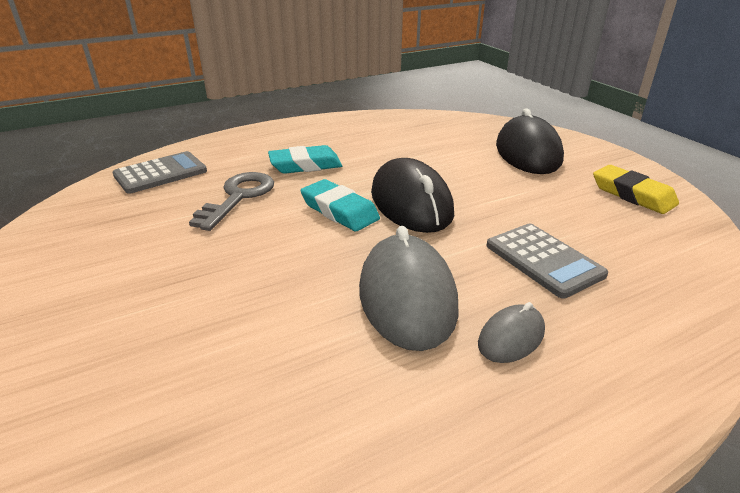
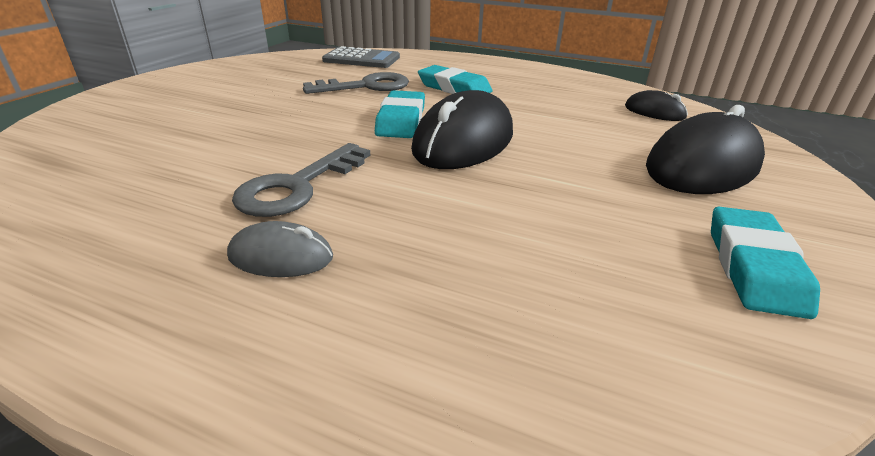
camera: 50 degrees right, 0 degrees up
(407, 297) = (298, 186): grey mouse -> grey key
(445, 128) = (654, 112): none -> black mouse
(544, 260) = (459, 239): grey calculator -> none
(632, 194) = (754, 267): yellow eraser -> turquoise eraser

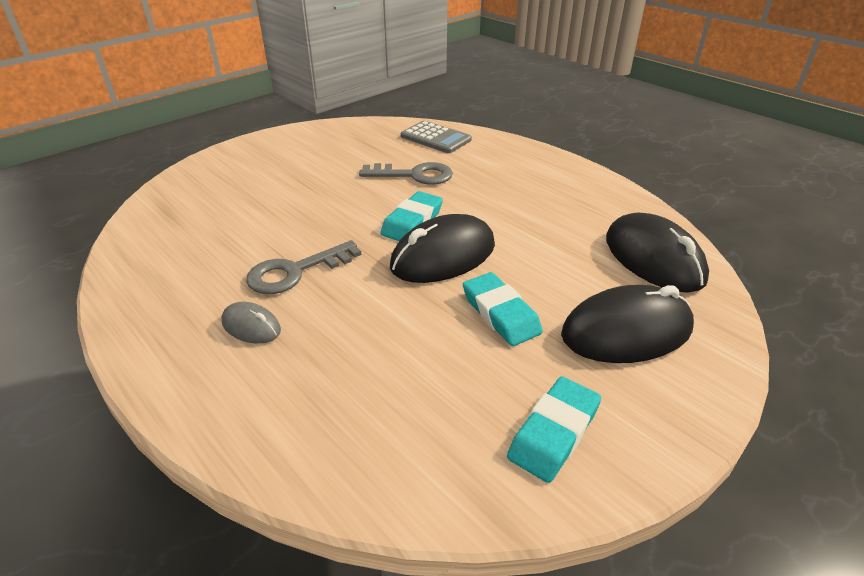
camera: 25 degrees right, 5 degrees up
(454, 88) = (488, 190): turquoise eraser -> turquoise eraser (500, 313)
(654, 112) = (653, 259): black mouse -> black mouse, size x1.98

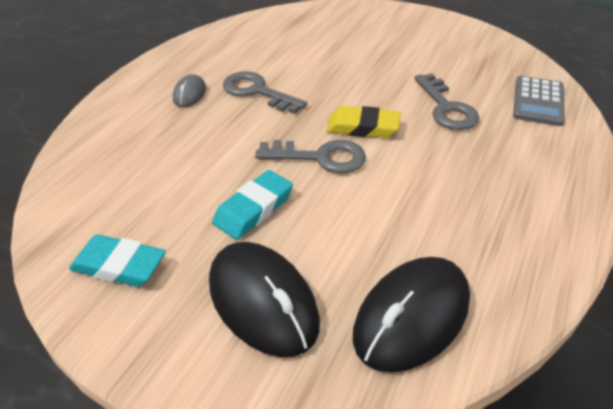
camera: 70 degrees right, 5 degrees up
(412, 222) = (362, 127): turquoise eraser -> yellow eraser
(443, 256) = (320, 157): black mouse -> grey key

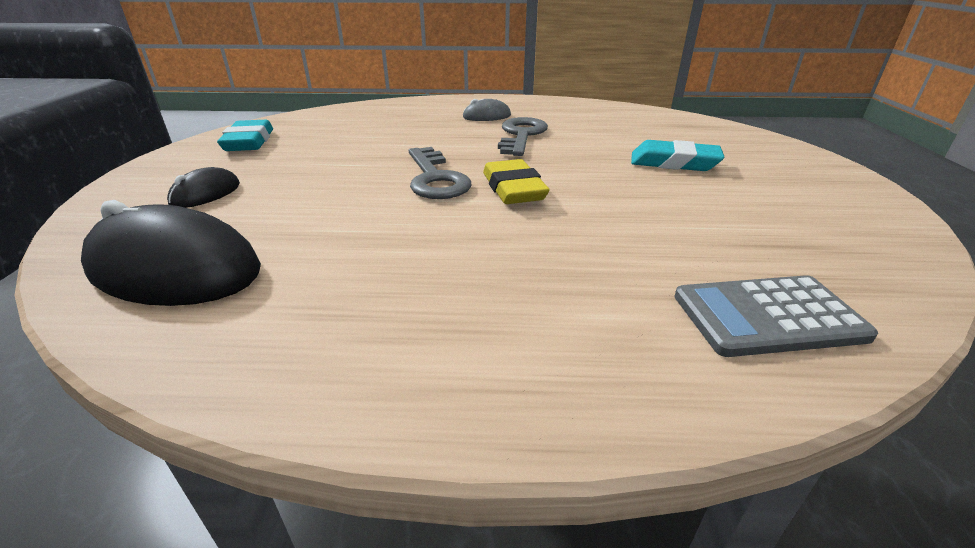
camera: 65 degrees right, 10 degrees down
(254, 209) = (334, 167): turquoise eraser -> turquoise eraser (674, 163)
(263, 302) = (206, 194): black mouse -> black mouse, size x0.50
(446, 107) = (624, 232): grey key -> none

